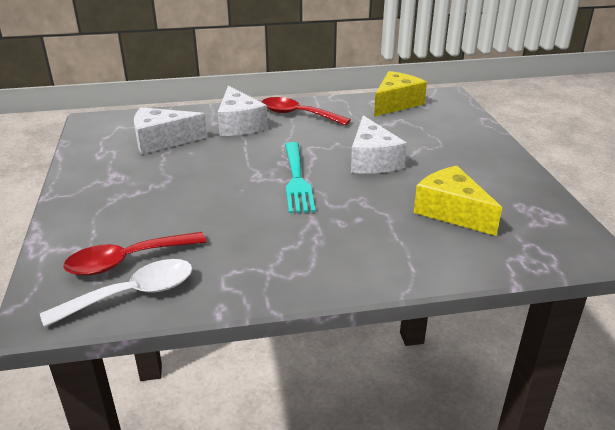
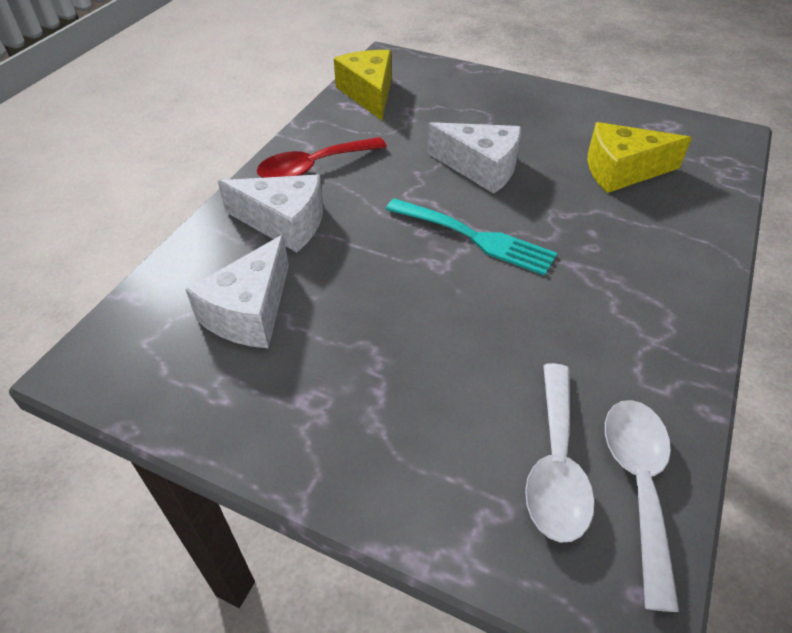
camera: 55 degrees left, 15 degrees up
(127, 261) = (555, 465): red spoon -> white spoon

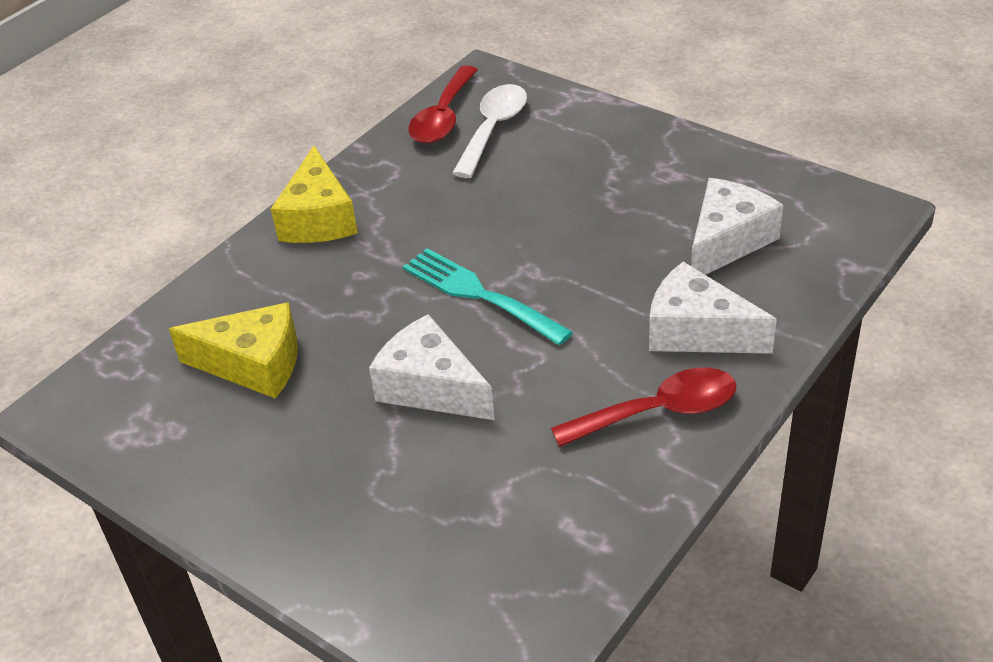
camera: 165 degrees left, 5 degrees down
(369, 94) = (554, 565): yellow cheese -> yellow cheese (318, 218)
(638, 484) = (443, 117): white spoon -> red spoon

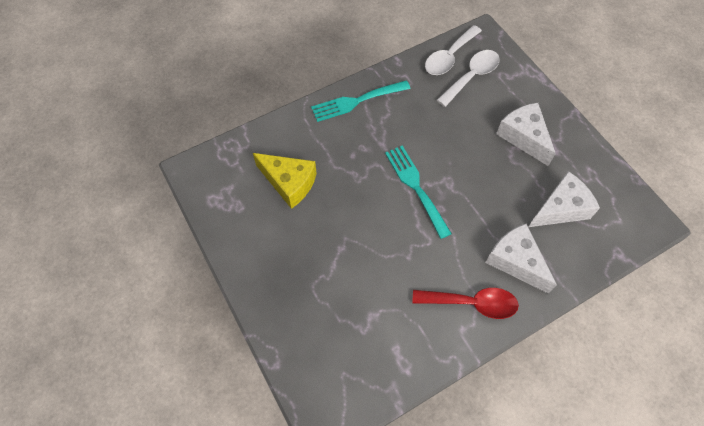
camera: 20 degrees right, 20 degrees up
(318, 218) = (357, 101): yellow cheese -> turquoise fork
(431, 387) = (367, 236): white cheese -> white cheese (523, 137)
(443, 117) = (449, 57): red spoon -> white spoon

